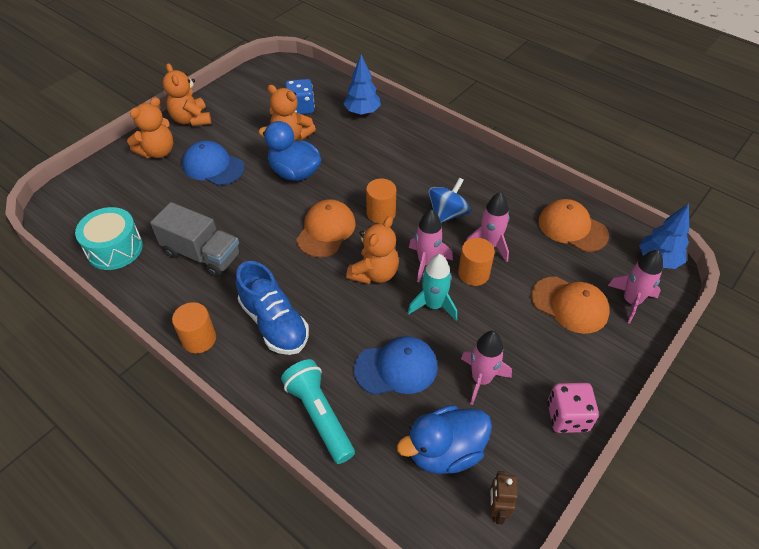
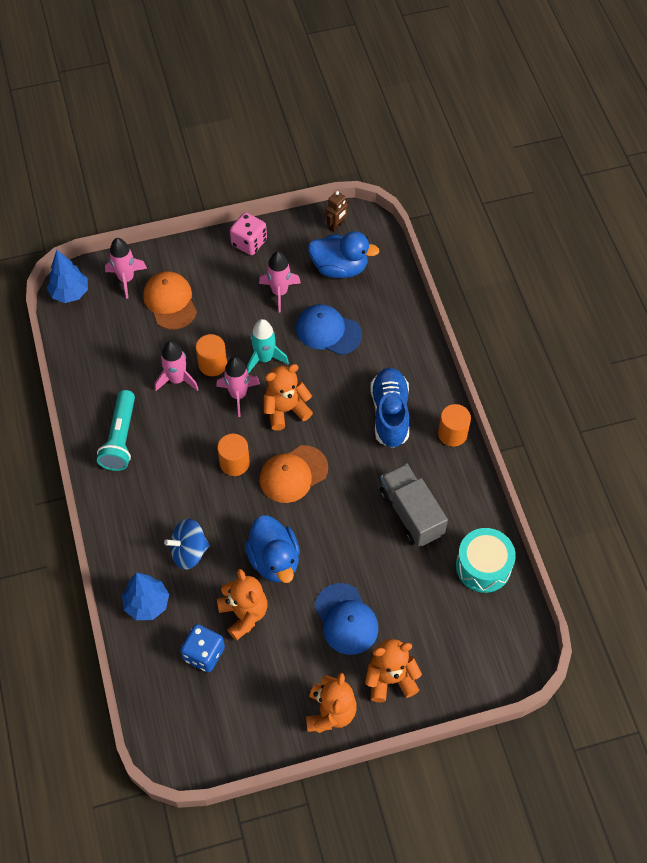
camera: 145 degrees left, 10 degrees up
(319, 416) = (401, 331): turquoise flashlight -> turquoise flashlight (120, 438)
(447, 214) = (181, 428): blue spinning top -> blue spinning top (189, 551)
(572, 228) = (98, 354): orange cap -> none

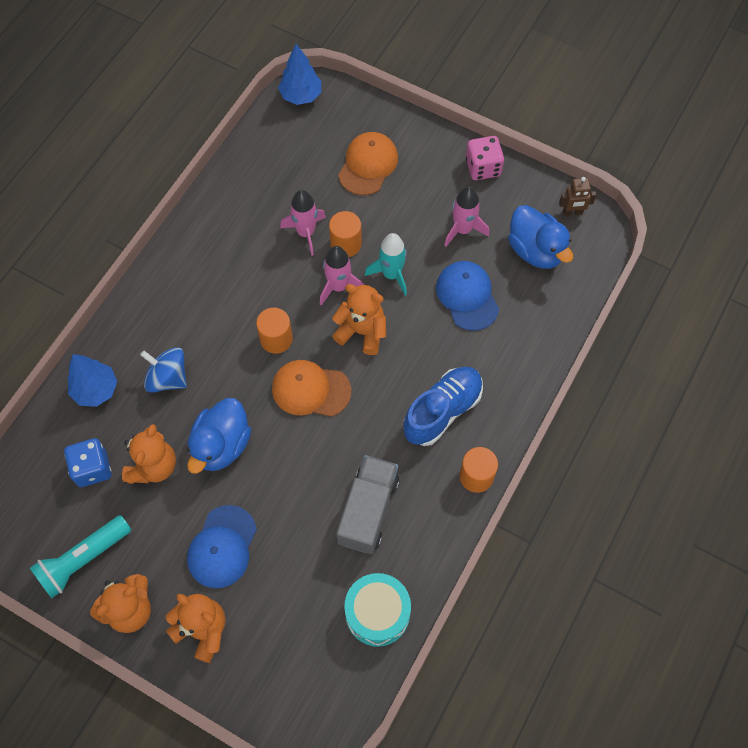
camera: 45 degrees right, 5 degrees up
(120, 438) = (215, 242): turquoise flashlight -> turquoise flashlight (83, 560)
(126, 279) = (354, 119): pink rocket -> none

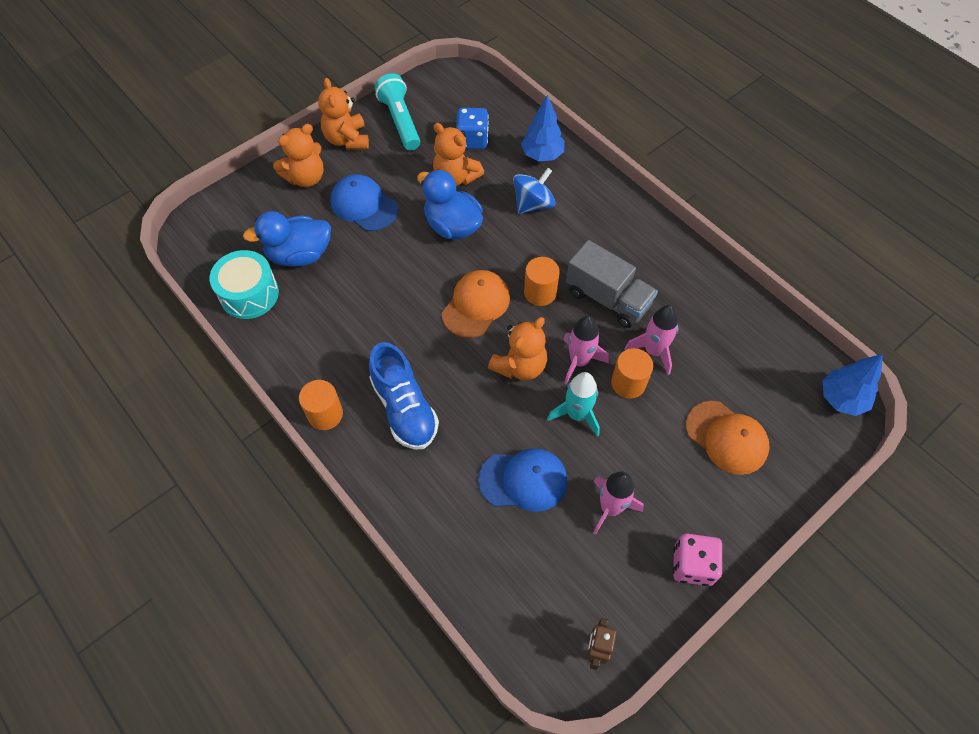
camera: 110 degrees right, 5 degrees down
(368, 511) = (339, 315): grey truck -> grey truck (607, 298)
(536, 250) = (556, 580): blue duck -> blue duck (299, 255)

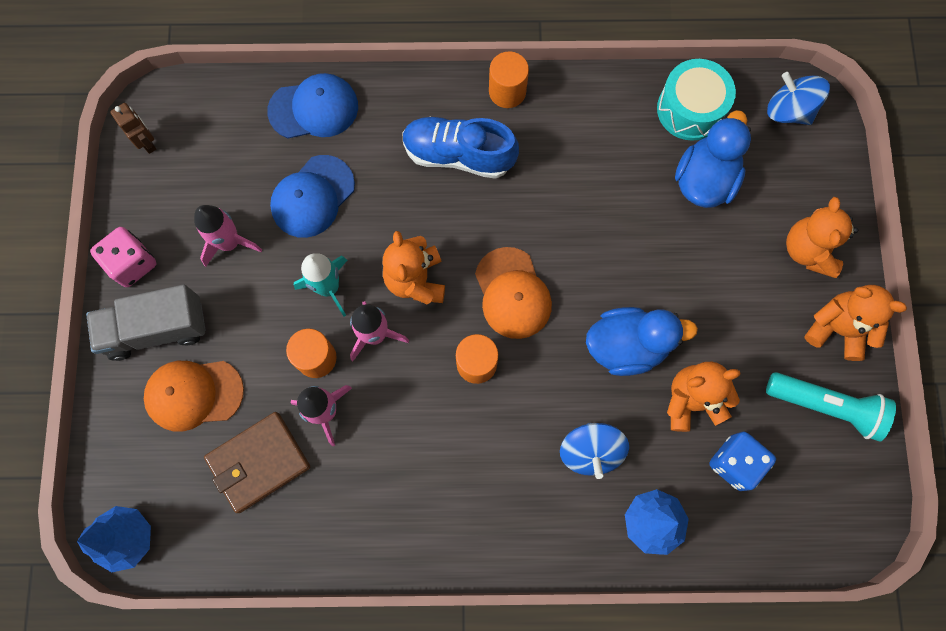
camera: 130 degrees right, 15 degrees up
(206, 241) = (789, 110): none -> blue spinning top
(364, 205) = (724, 280): blue cap -> blue cap (314, 108)
(607, 298) = (415, 422): grey truck -> grey truck (156, 329)
(721, 363) = (259, 462): none -> brown wallet

